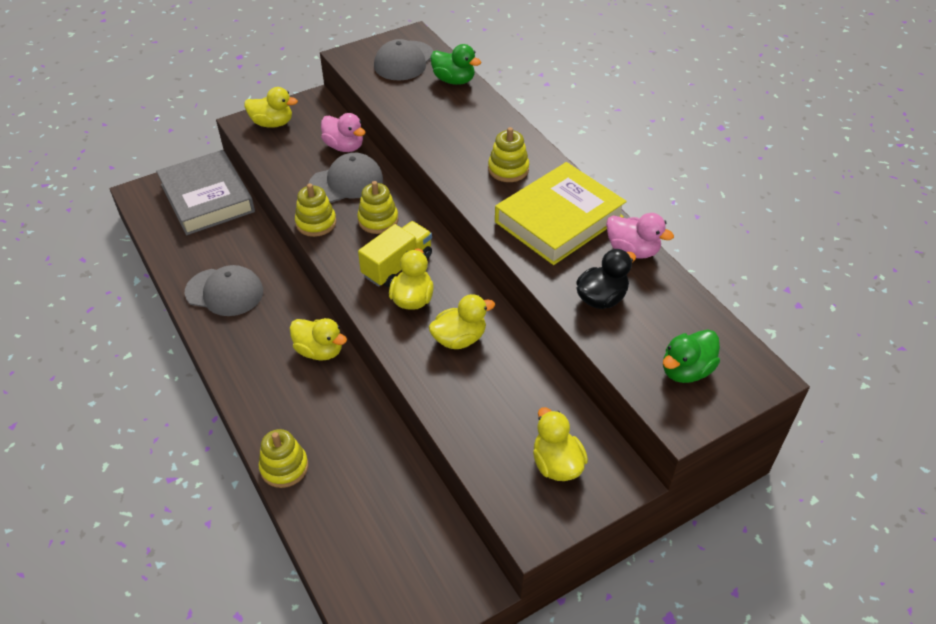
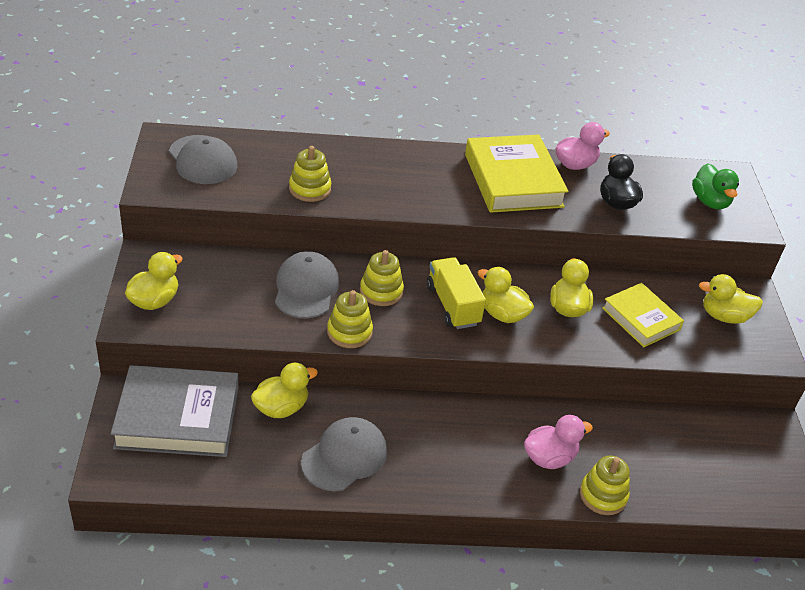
camera: 65 degrees left, 5 degrees down
(319, 351) = (478, 417): yellow duck -> yellow duck (281, 408)
(344, 146) = (248, 267): pink duck -> pink duck (549, 458)
(454, 80) = (268, 147): green duck -> none
(491, 397) = (641, 319): none -> yellow book
(508, 169) = (427, 175): yellow stacking toy -> yellow stacking toy (310, 189)

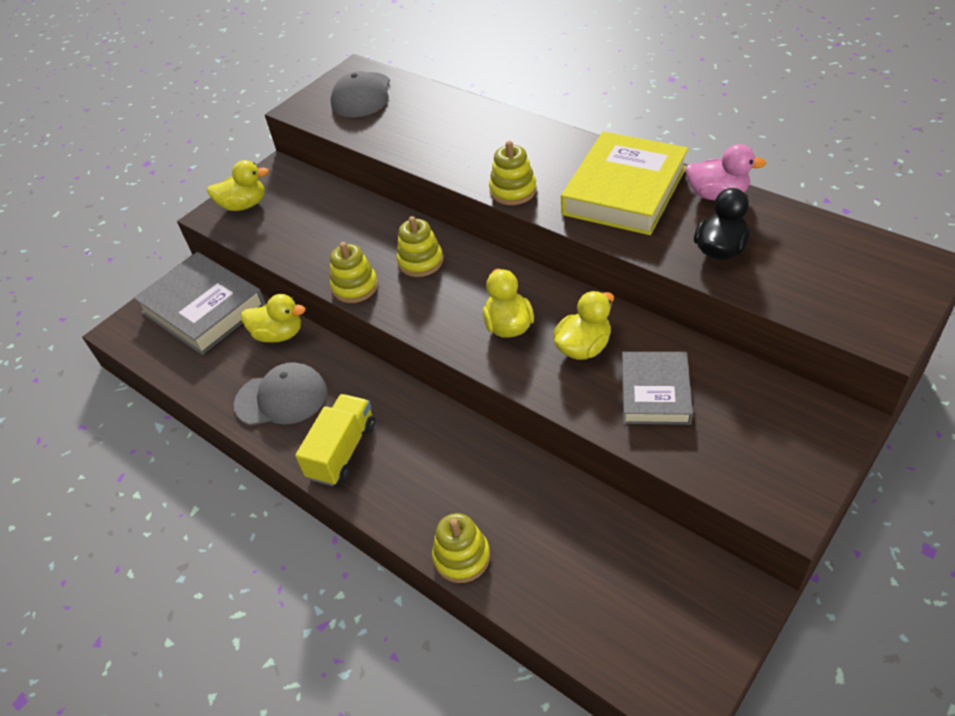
camera: 50 degrees right, 5 degrees up
(306, 288) = (362, 236): grey cap -> none
(310, 189) = (418, 143): yellow stacking toy -> yellow stacking toy (513, 191)
(452, 305) = (470, 299): yellow truck -> yellow truck (342, 451)
(549, 458) = (449, 491): pink duck -> none
(641, 319) = (655, 392): yellow book -> grey book
(710, 202) = (852, 287): green duck -> none
(724, 316) = (767, 433): yellow duck -> none

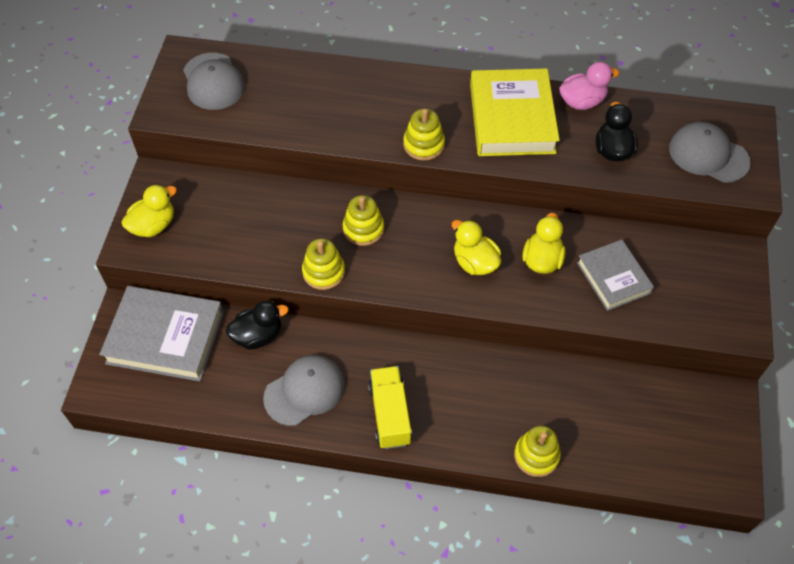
camera: 35 degrees left, 10 degrees up
(279, 334) = (258, 335): yellow duck -> black duck
(843, 286) = (708, 155): none -> grey cap

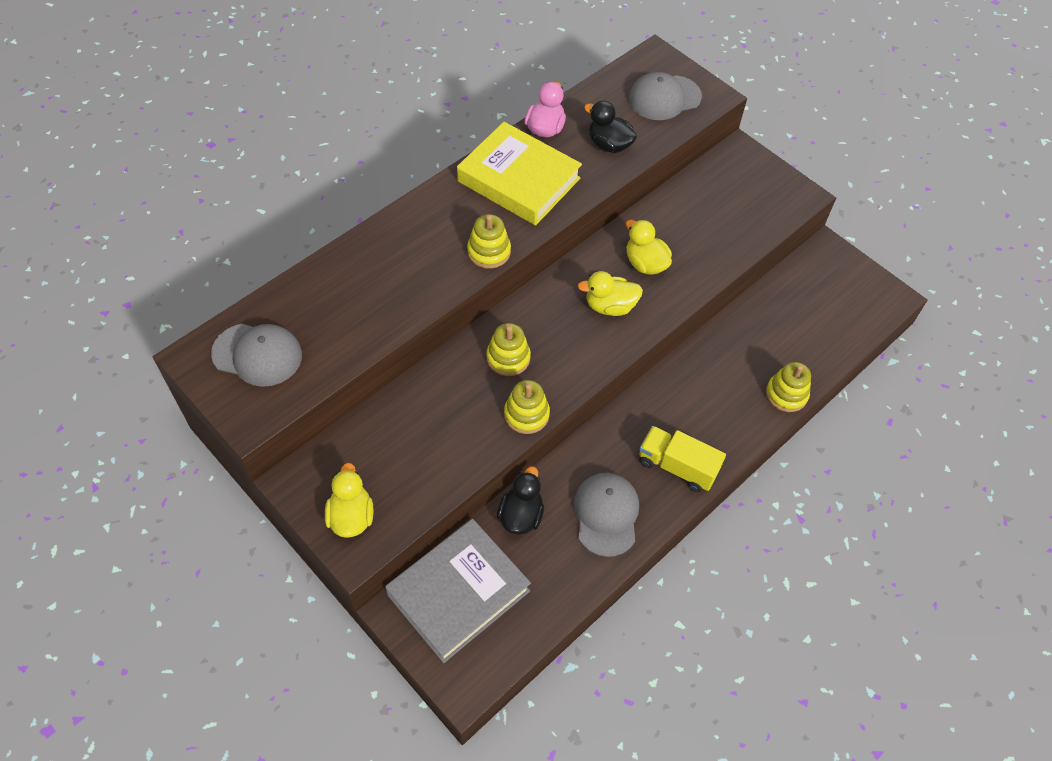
camera: 55 degrees left, 0 degrees up
(613, 278) = (698, 233): grey book -> none

